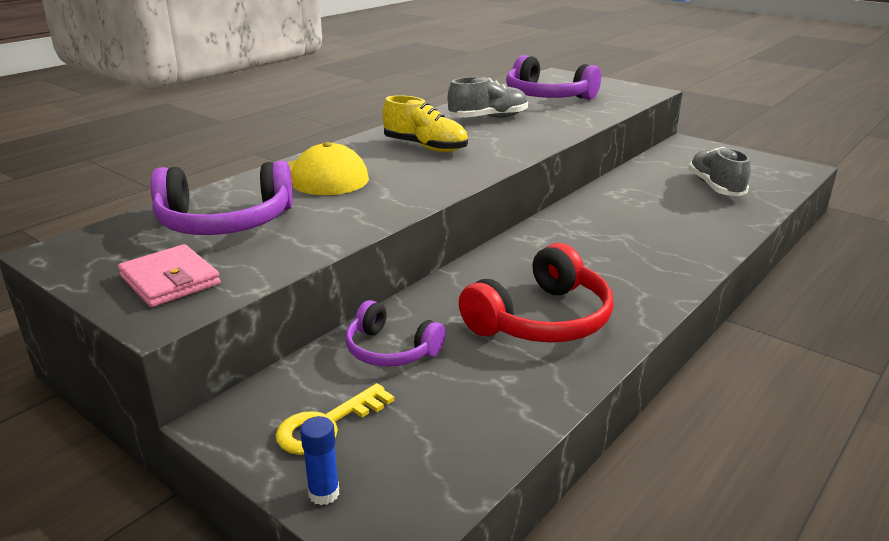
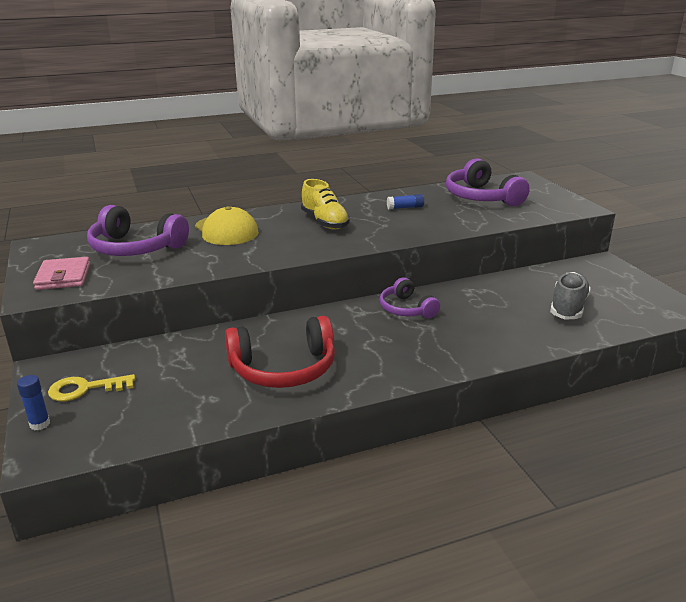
camera: 30 degrees right, 0 degrees up
(390, 350) = (170, 357): purple headphones -> purple headphones (406, 309)
(488, 118) = (405, 207): grey shoe -> blue glue stick

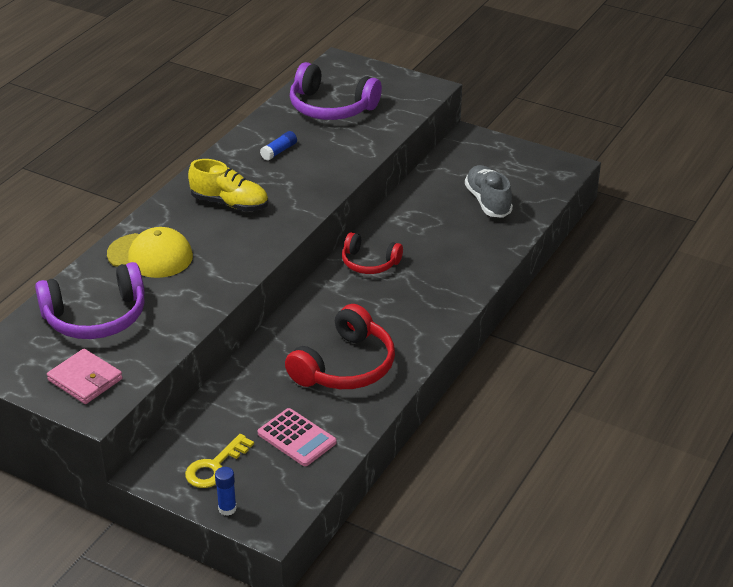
camera: 40 degrees left, 10 degrees up
(168, 401) = (297, 438): none -> pink calculator
(406, 309) = (369, 263): purple headphones -> red headphones

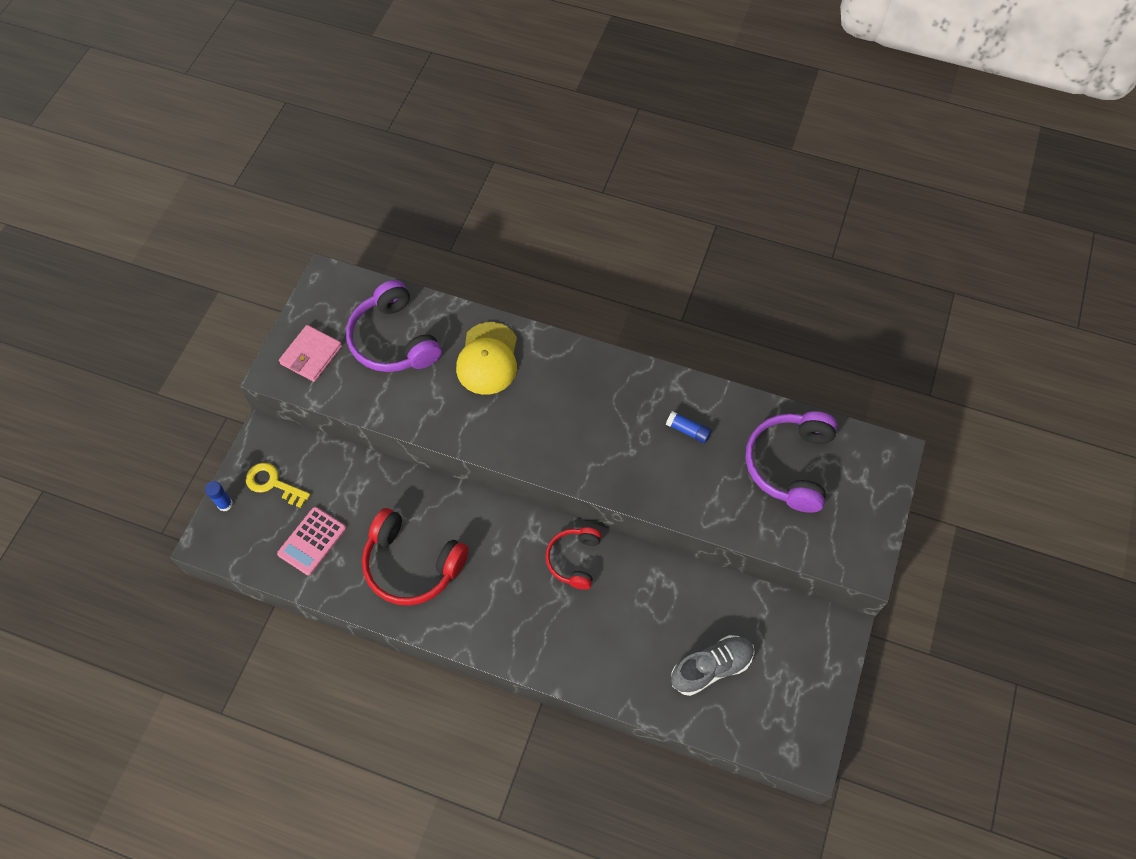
camera: 80 degrees right, 25 degrees up
(230, 203) = (584, 405): yellow shoe -> none

